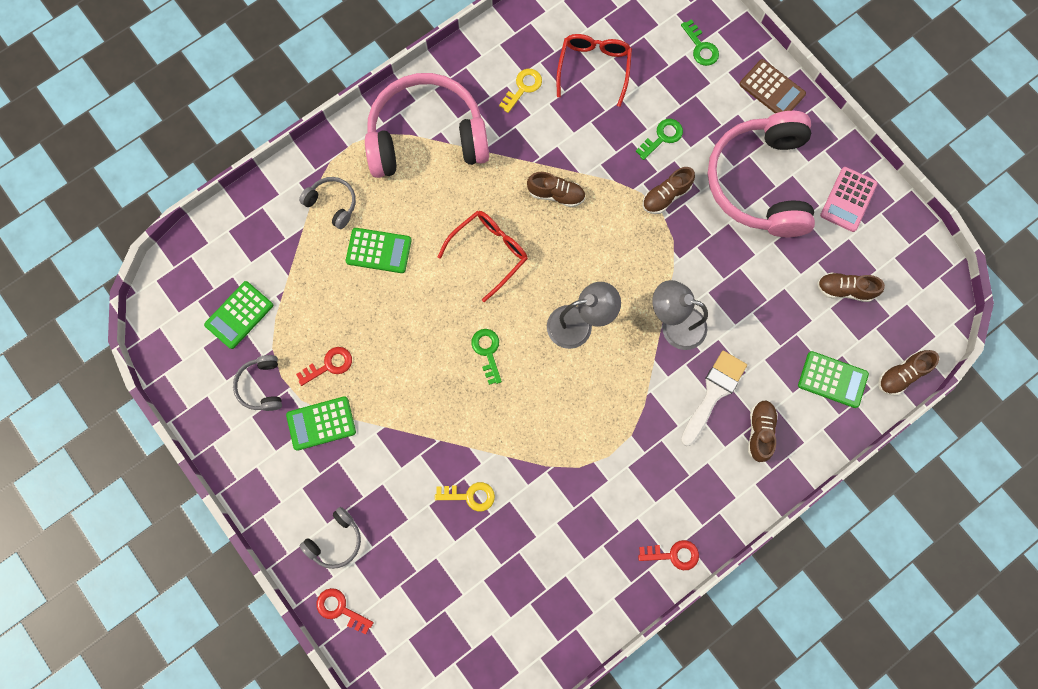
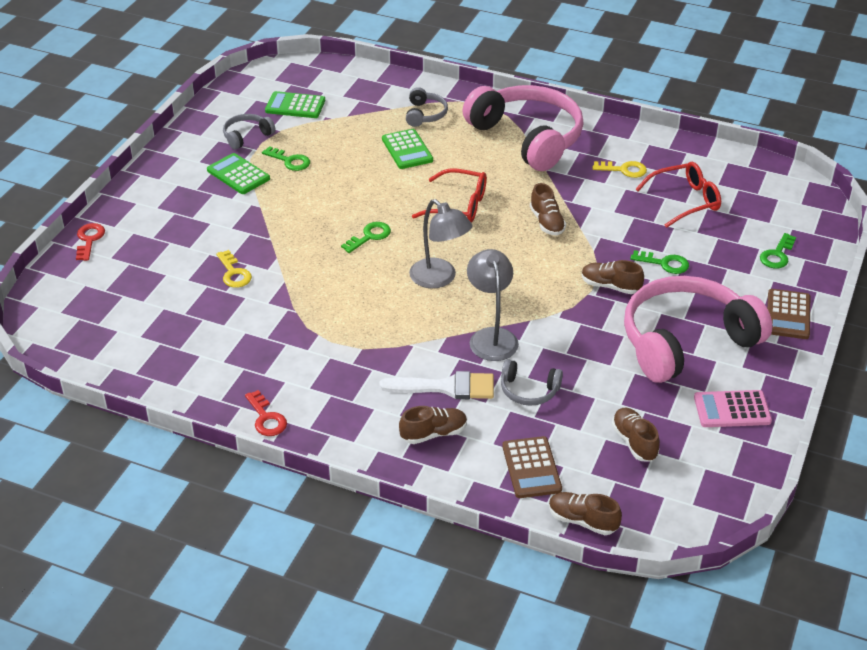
camera: 60 degrees right, 35 degrees down
(329, 365) = (290, 161): red key -> green key
(335, 540) = (145, 217): grey headphones -> grey headphones (529, 390)
(832, 379) = (531, 468): green calculator -> brown calculator

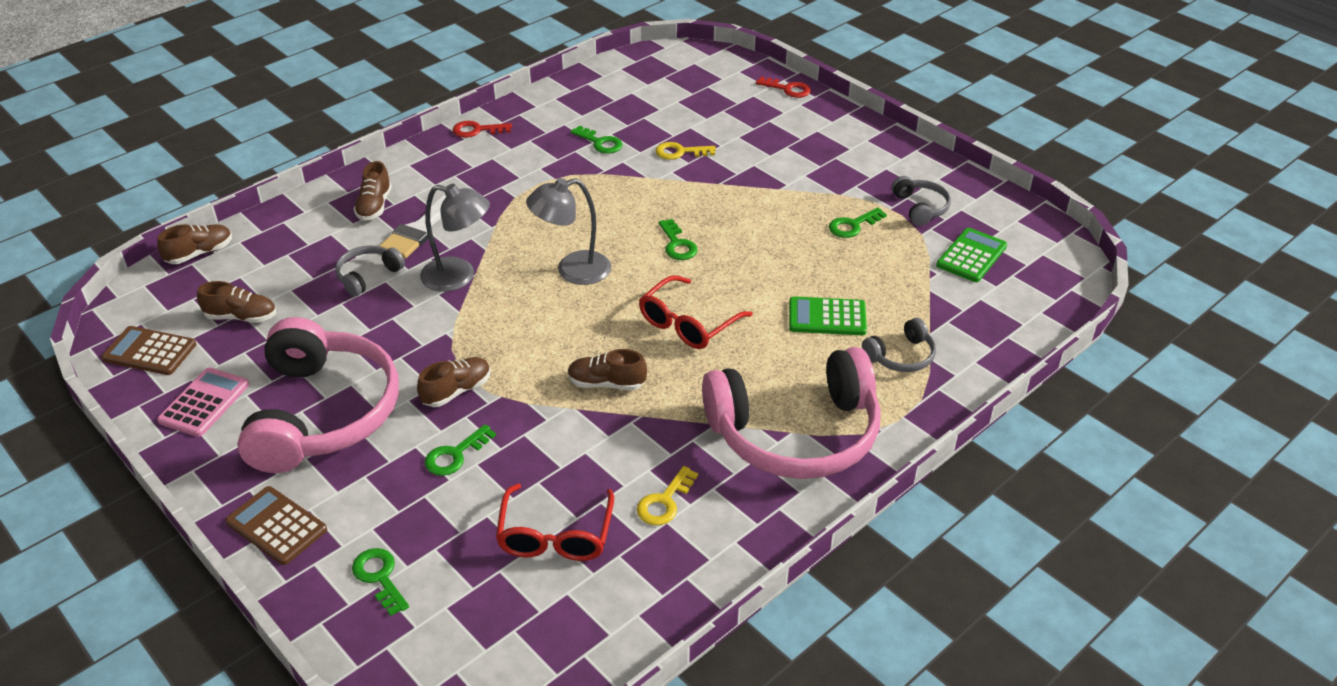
camera: 115 degrees right, 0 degrees up
(238, 174) = (846, 187): green calculator -> none
(244, 326) = (600, 143): none -> green key
(425, 114) = (901, 356): grey headphones -> grey headphones turned 60 degrees counterclockwise
(531, 468) = (282, 246): brown calculator -> brown calculator (150, 351)

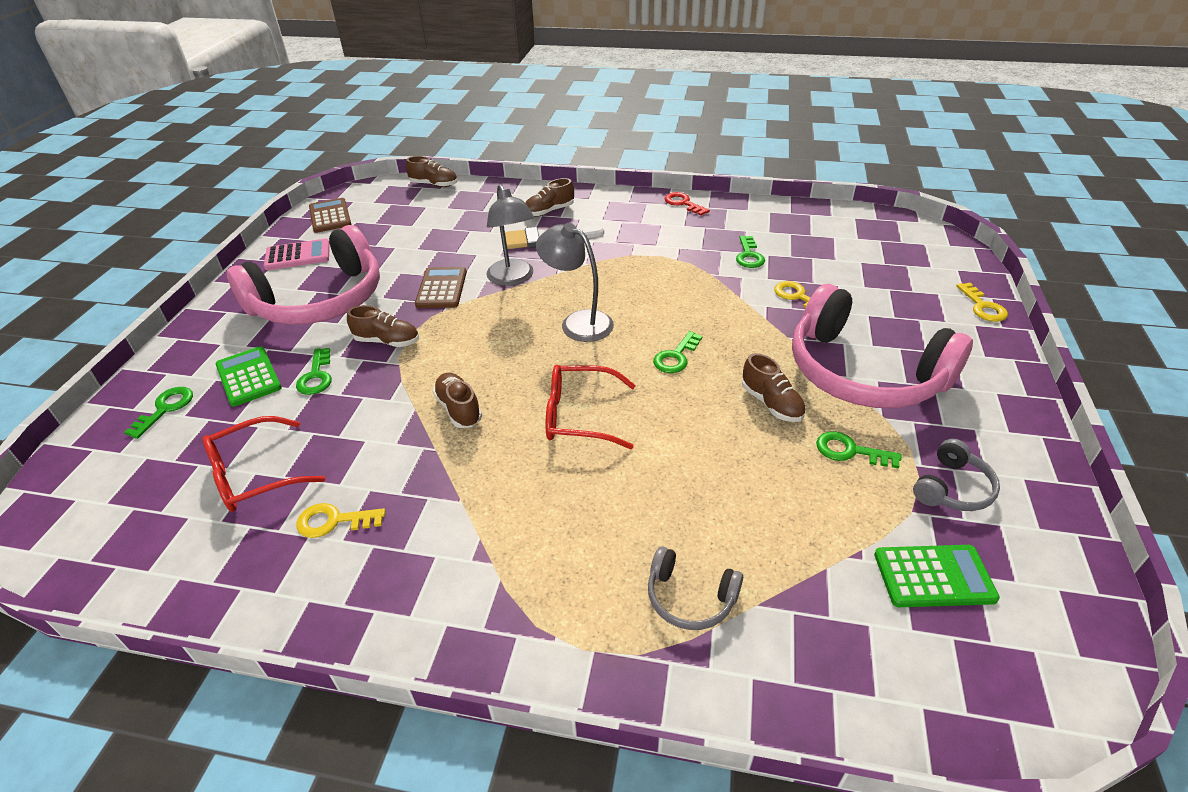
camera: 55 degrees right, 0 degrees up
(241, 317) = (388, 226): brown shoe -> brown shoe (771, 403)
(276, 526) = (197, 339): brown calculator -> brown calculator (441, 288)
(368, 276) = (475, 245): grey headphones -> none
(455, 455) = (316, 376): green key -> green key turned 105 degrees counterclockwise
(787, 89) = (982, 307): red key -> yellow key
(796, 433) = (492, 569): pink headphones -> pink headphones (863, 372)
(827, 317) = (687, 504): green calculator -> green calculator (248, 377)

